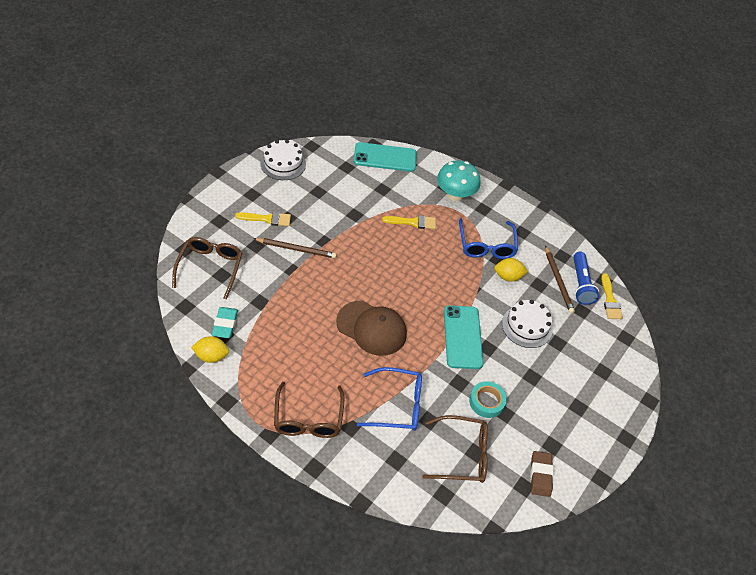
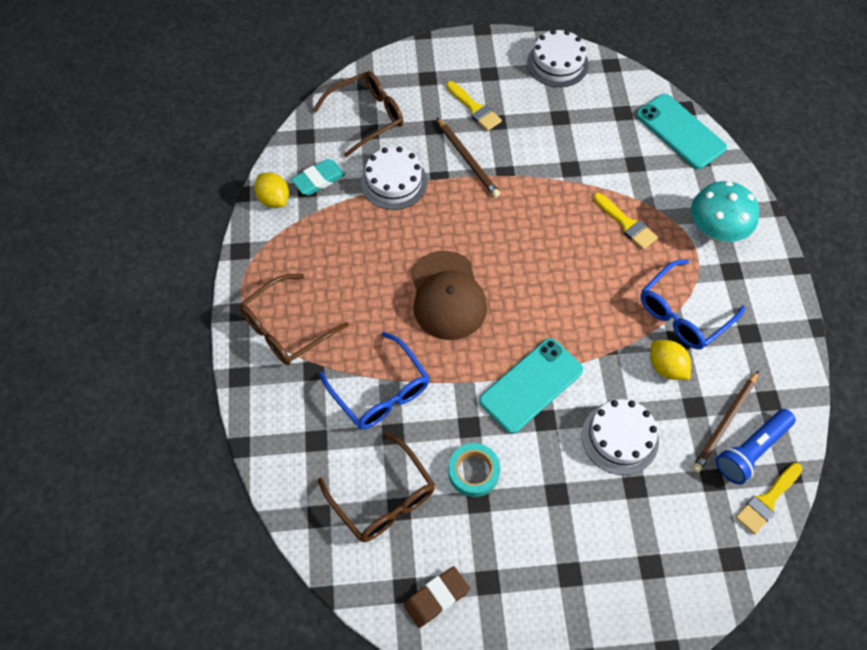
camera: 55 degrees right, 10 degrees up
(270, 292) = (394, 182): none -> white cake

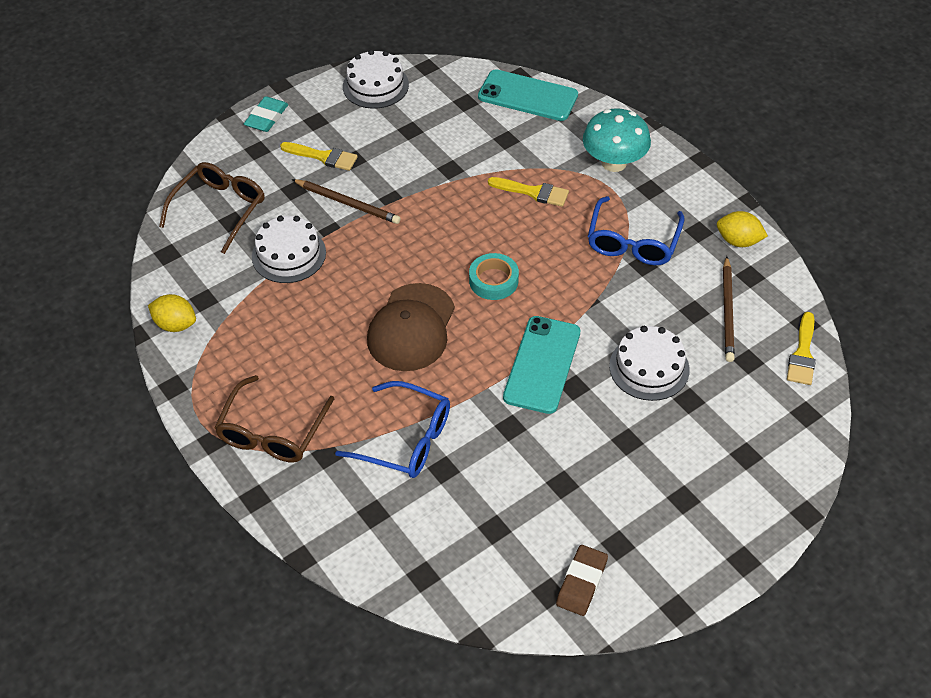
camera: 30 degrees left, 10 degrees down
(318, 180) = (210, 286): turquoise eraser -> turquoise eraser (266, 117)
(383, 497) = (473, 527): brown glasses -> none
(447, 296) = (411, 328): brown cap -> brown cap turned 60 degrees clockwise
(473, 472) = (541, 462): turquoise tape -> turquoise tape (493, 281)
(666, 367) = (649, 292): yellow lemon -> yellow lemon (738, 241)
(751, 450) = (763, 322): blue flashlight -> none

